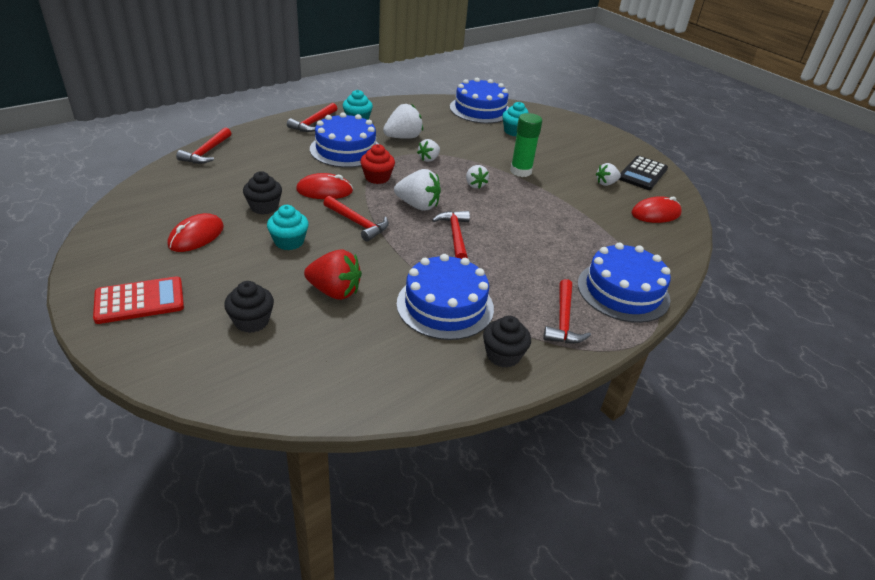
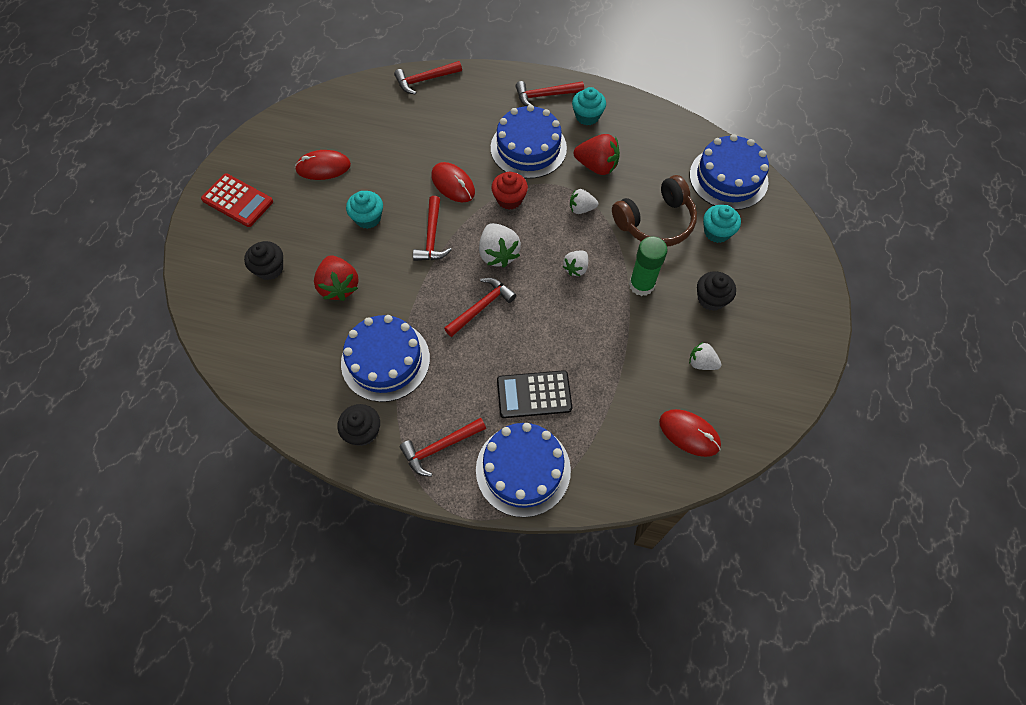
camera: 55 degrees right, 25 degrees up
(264, 207) = (393, 170): black cupcake -> black cupcake (711, 299)
(403, 137) = (597, 166): white strawberry -> red strawberry
(478, 143) = (655, 222): none -> brown headphones
(642, 174) = (762, 383): black calculator -> black calculator (534, 394)

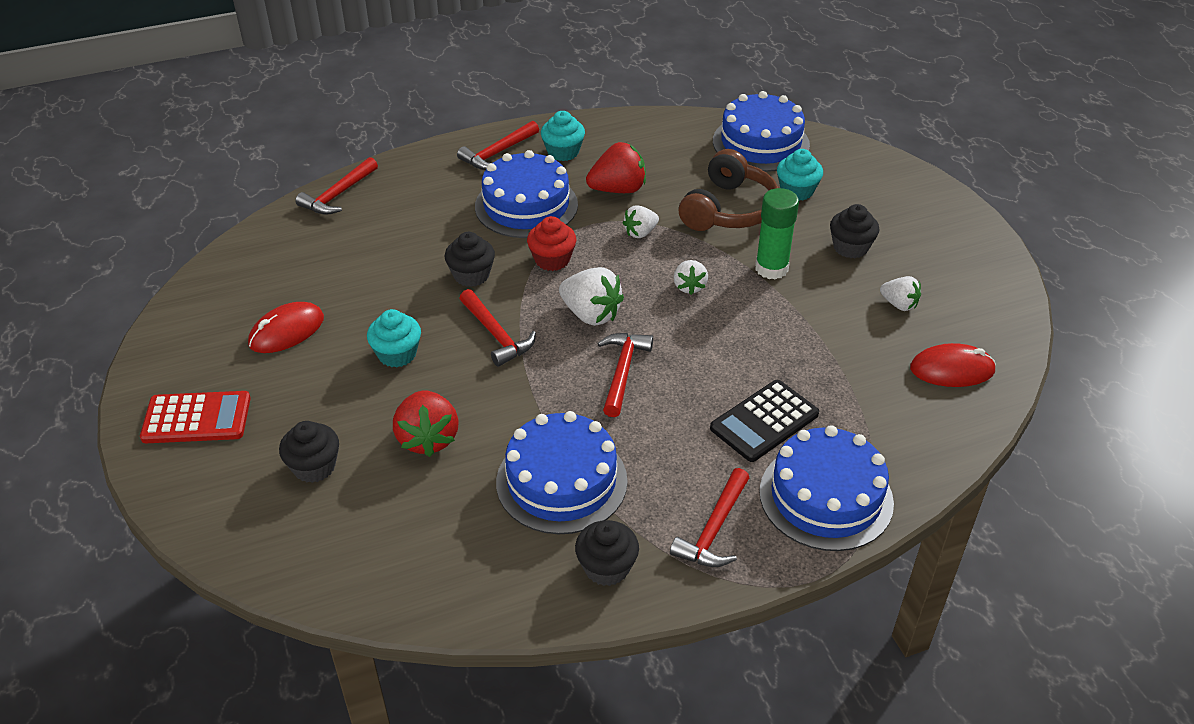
camera: 35 degrees left, 20 degrees down
(339, 286) = (428, 438): red strawberry -> red strawberry turned 45 degrees clockwise
(453, 184) = (471, 275): red mouse -> black cupcake
(701, 363) = (899, 304): white strawberry -> white strawberry turned 135 degrees counterclockwise

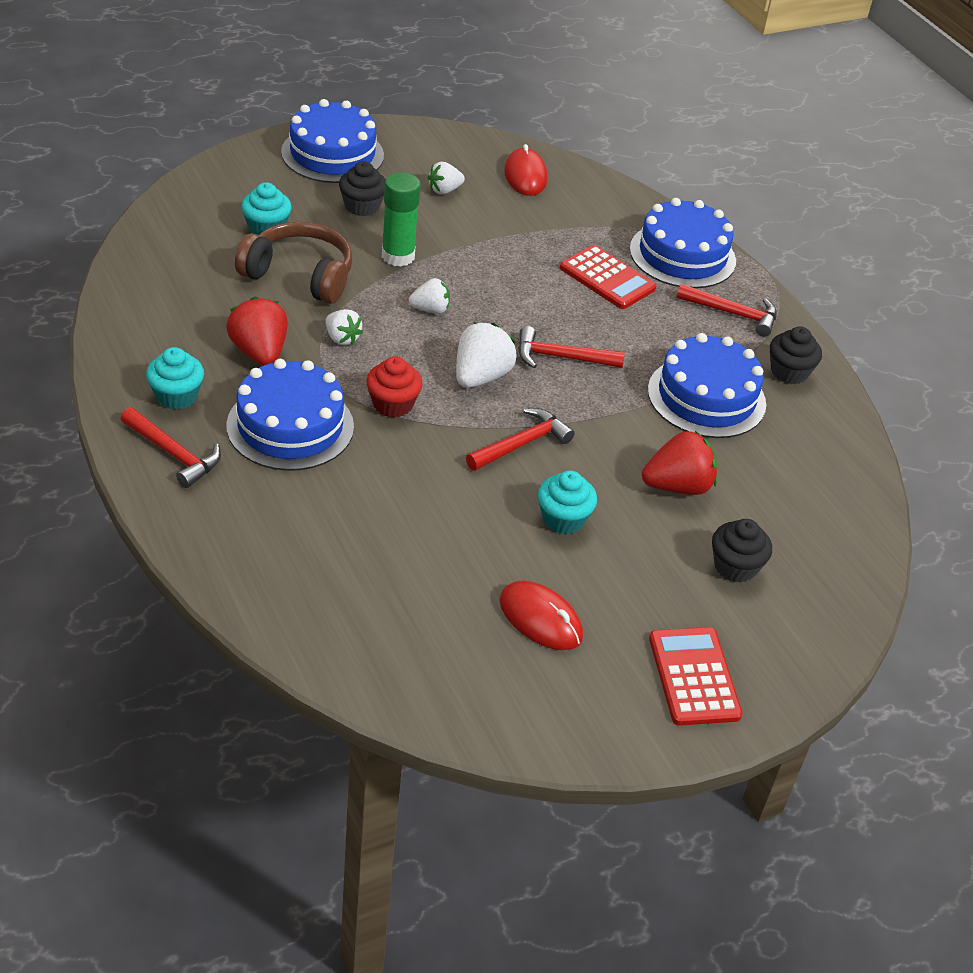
camera: 100 degrees left, 0 degrees up
(338, 195) = (263, 605): red hammer -> none
(471, 275) = (424, 467): black cupcake -> none
(761, 143) = (172, 244): blue cake -> blue cake (332, 154)
(764, 421) = (607, 278): black calculator -> red calculator
(899, 304) = (444, 190): white strawberry -> white strawberry turned 150 degrees counterclockwise

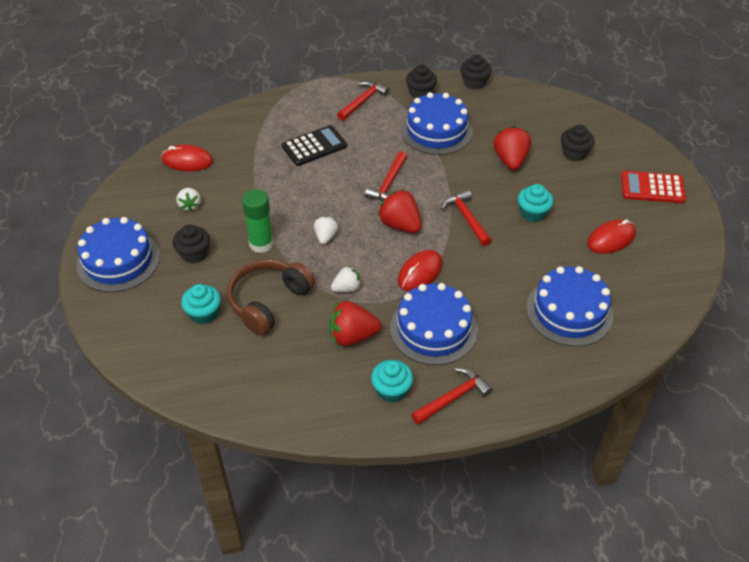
camera: 70 degrees left, 5 degrees up
(393, 404) = (420, 272): red cupcake -> red mouse
(481, 376) = (400, 225): white strawberry -> red strawberry
(607, 278) = (314, 146): red calculator -> black calculator
(682, 255) = (299, 108): blue cake -> blue cake (569, 311)
(853, 432) = (474, 83): none -> black cupcake

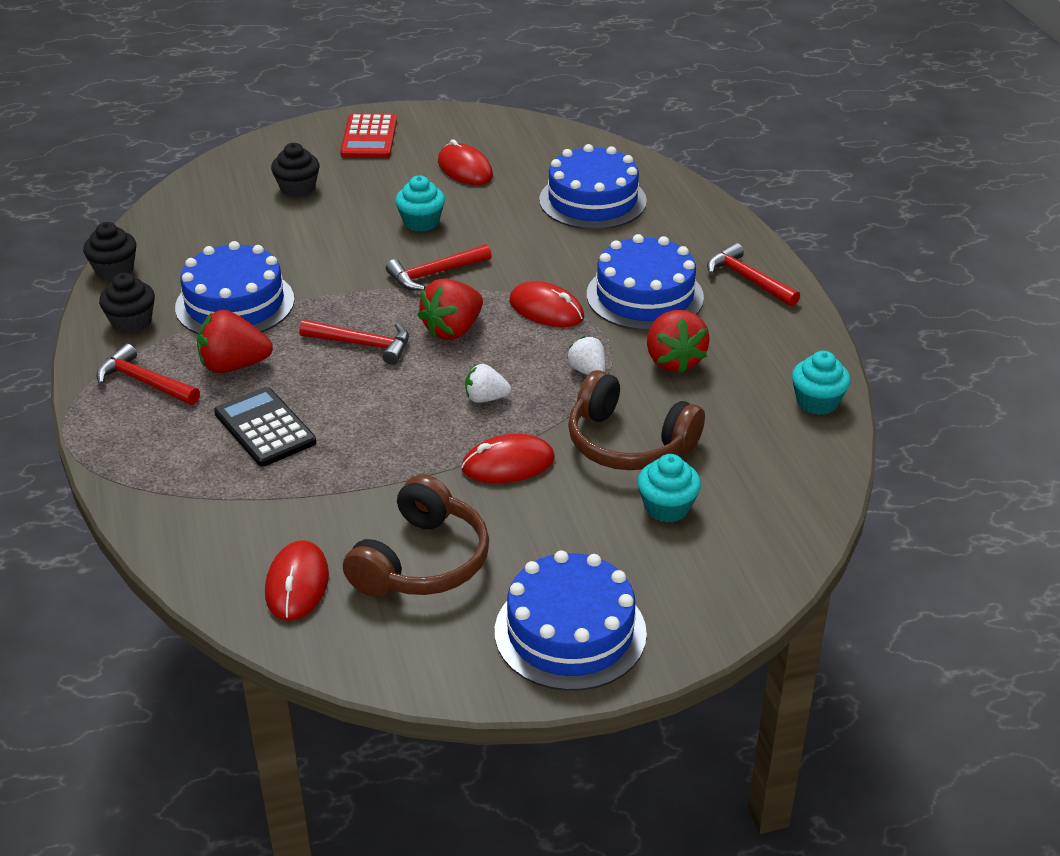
camera: 95 degrees left, 10 degrees down
(190, 205) = (422, 561): white strawberry -> brown headphones
(194, 254) = (540, 538): black cupcake -> none
(261, 244) = (508, 464): green glue stick -> red mouse
(391, 390) = (752, 324): turquoise cupcake -> turquoise cupcake (817, 402)
(510, 160) = (310, 238): red strawberry -> red strawberry (234, 366)

